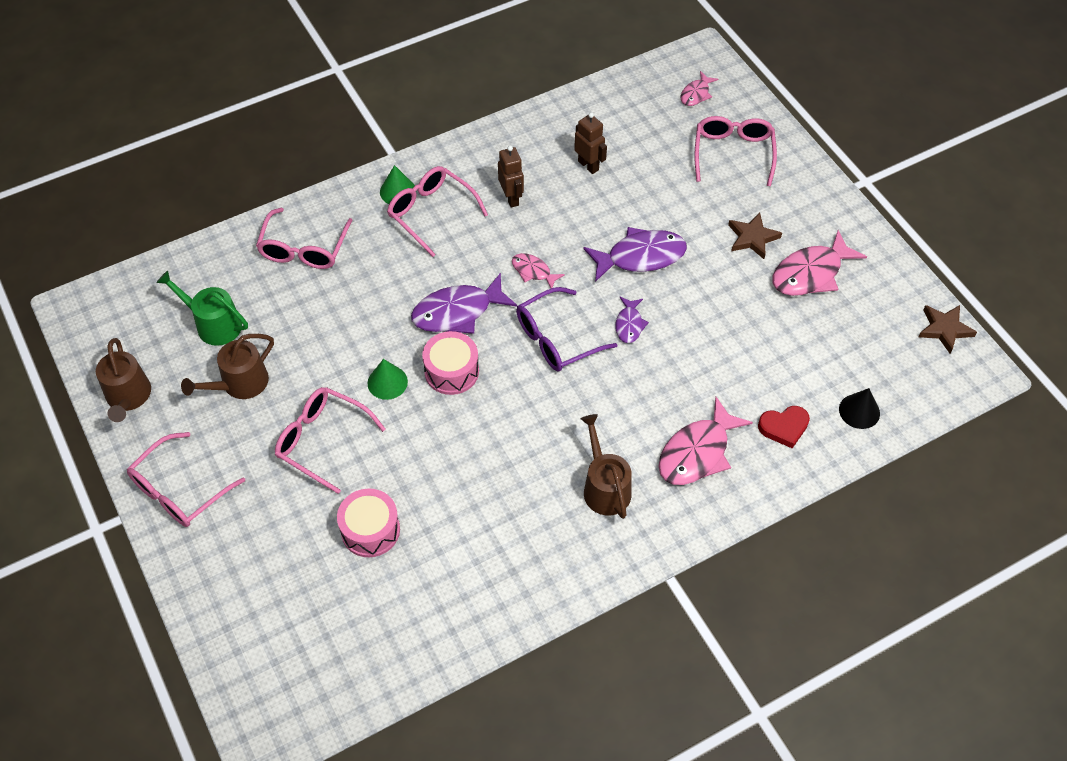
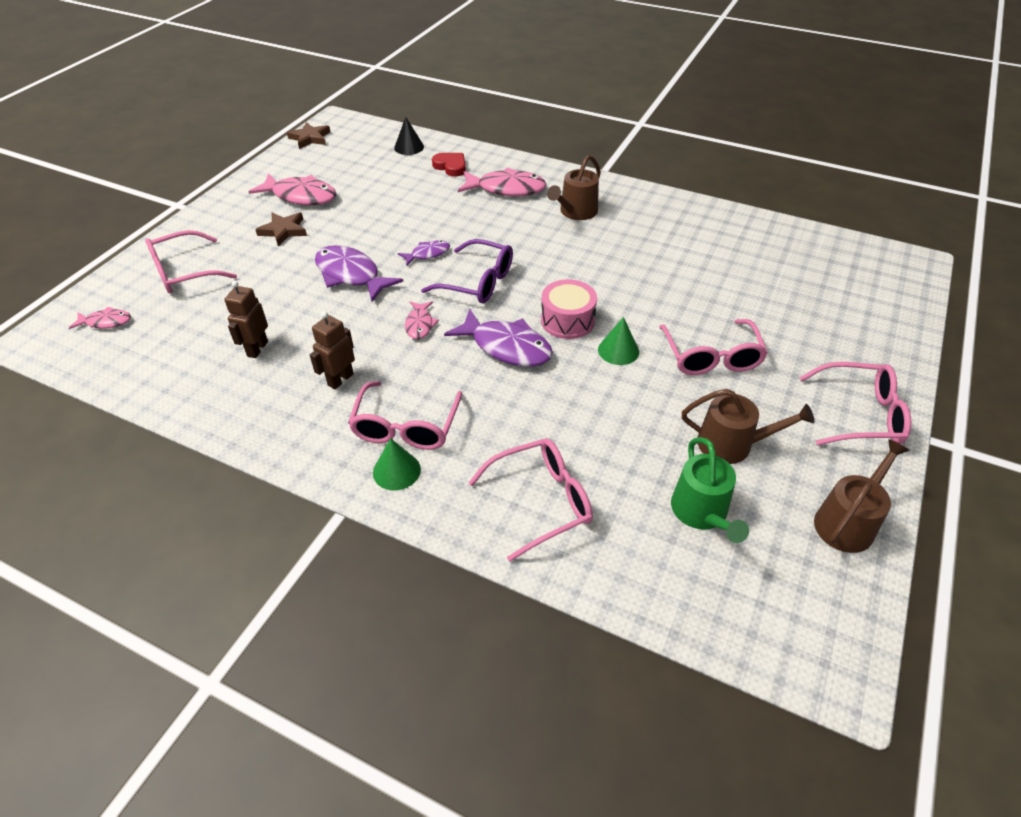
camera: 125 degrees left, 10 degrees down
(370, 530) = (739, 292): pink drum -> none

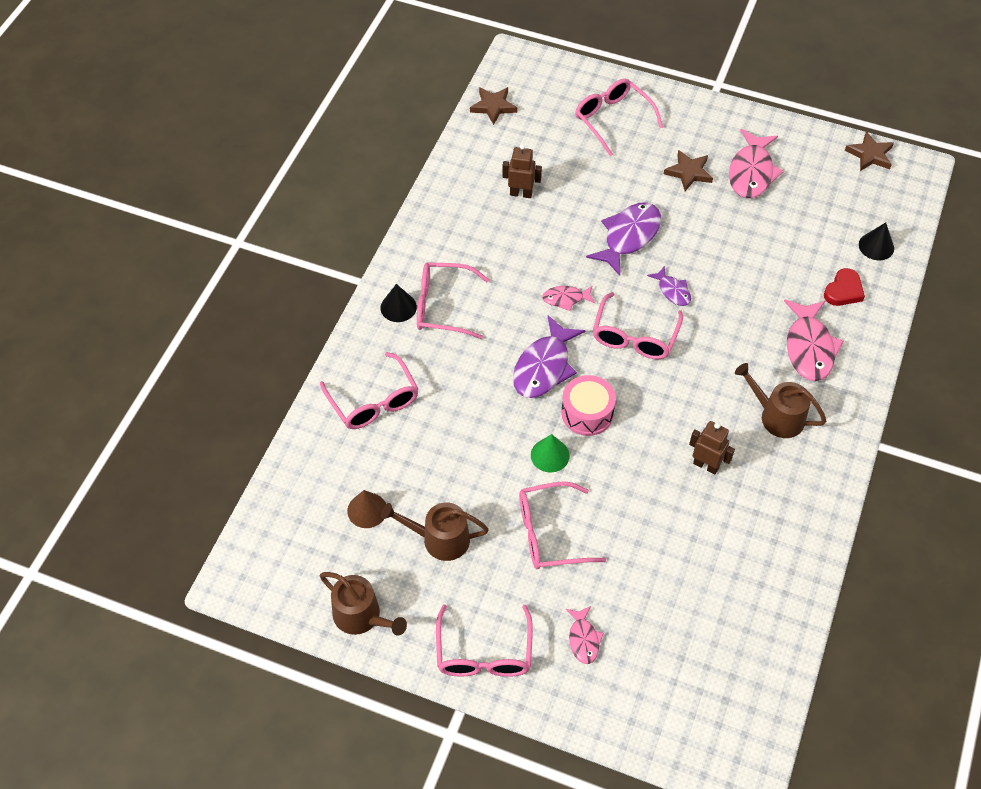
camera: 85 degrees right, 10 degrees up
(105, 364) = (493, 106): none -> brown star
(106, 322) = (541, 91): pink fish -> pink fish (583, 639)
(340, 379) = (491, 255): brown robot -> brown robot (706, 465)
(396, 471) = (398, 307): green cone -> black cone
(478, 282) = (634, 336): purple glasses -> pink glasses
(702, 512) = (367, 510): green watering can -> brown cone
(731, 444) = (440, 539): brown watering can -> brown watering can turned 90 degrees clockwise

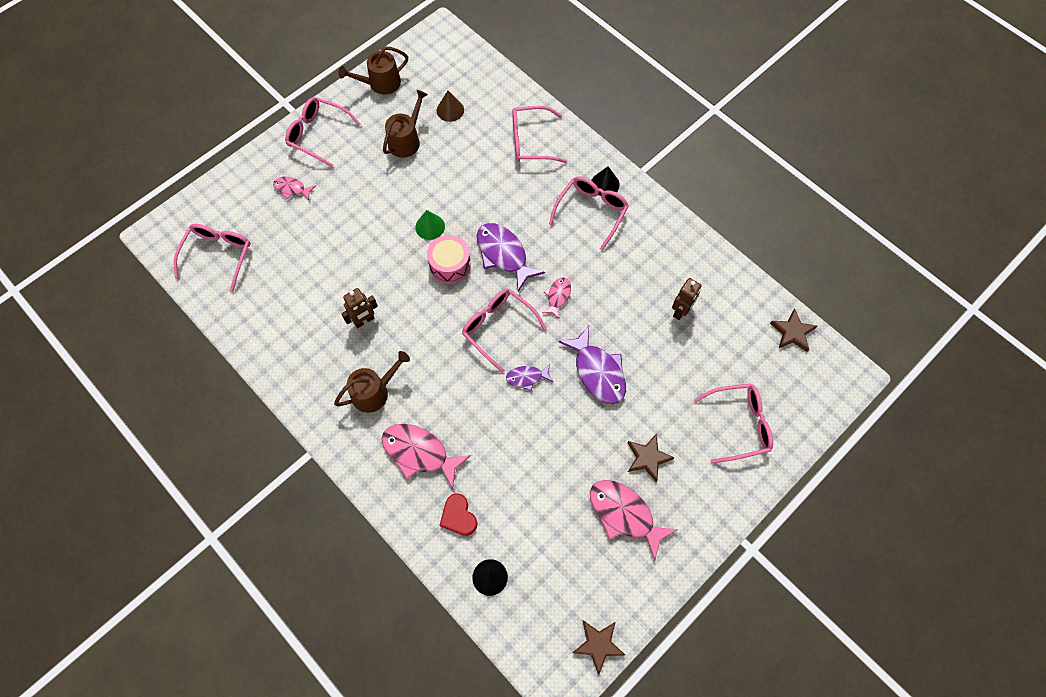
camera: 115 degrees right, 10 degrees up
(549, 533) = (373, 201): pink glasses -> pink glasses (218, 255)

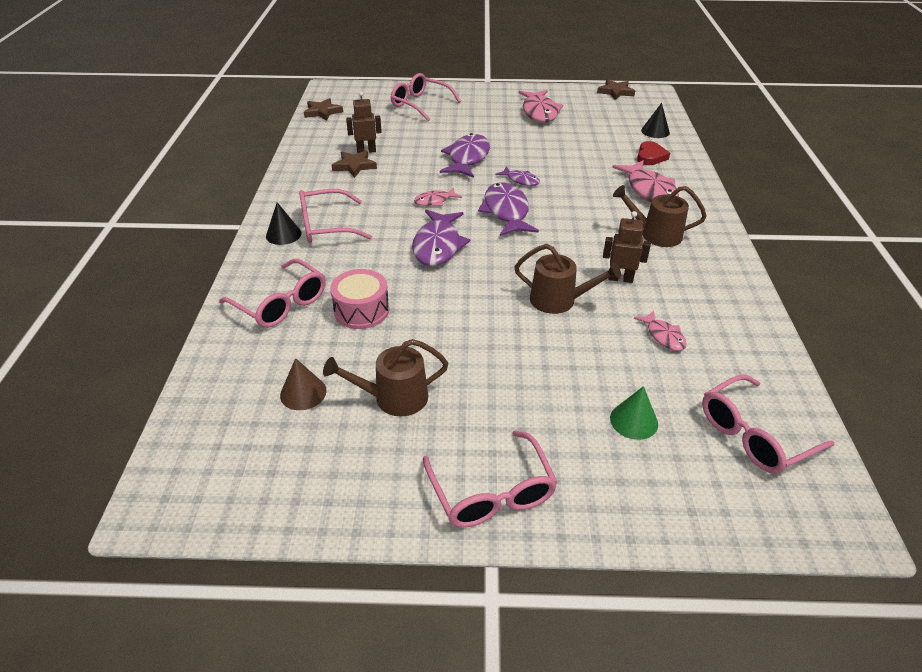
camera: 135 degrees left, 25 degrees down
(292, 189) = (593, 446): pink fish -> pink fish (663, 336)
(381, 83) = (330, 497): brown watering can -> brown watering can (558, 300)
(430, 227) = (475, 304): green cone -> green cone (634, 421)
(450, 264) = (493, 267): pink drum -> pink drum (361, 310)
(498, 328) = (506, 211): pink glasses -> purple fish
(648, 458) = (493, 119): brown star -> brown star (354, 166)

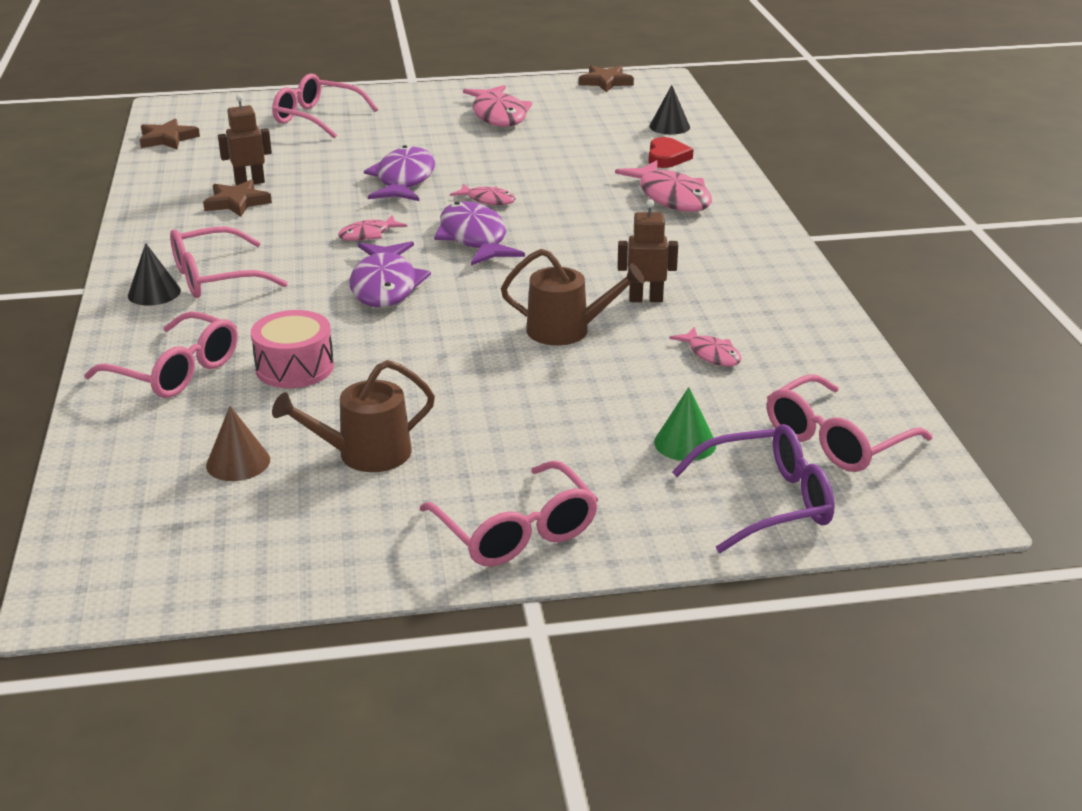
camera: 10 degrees left, 10 degrees down
(521, 180) = (488, 200): purple fish -> pink fish
(656, 234) = (686, 246): brown watering can -> none
(693, 491) = (767, 502): none -> purple glasses

